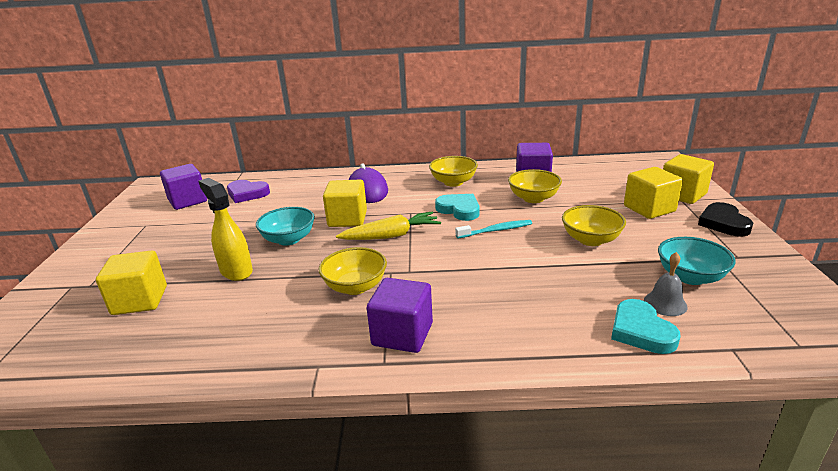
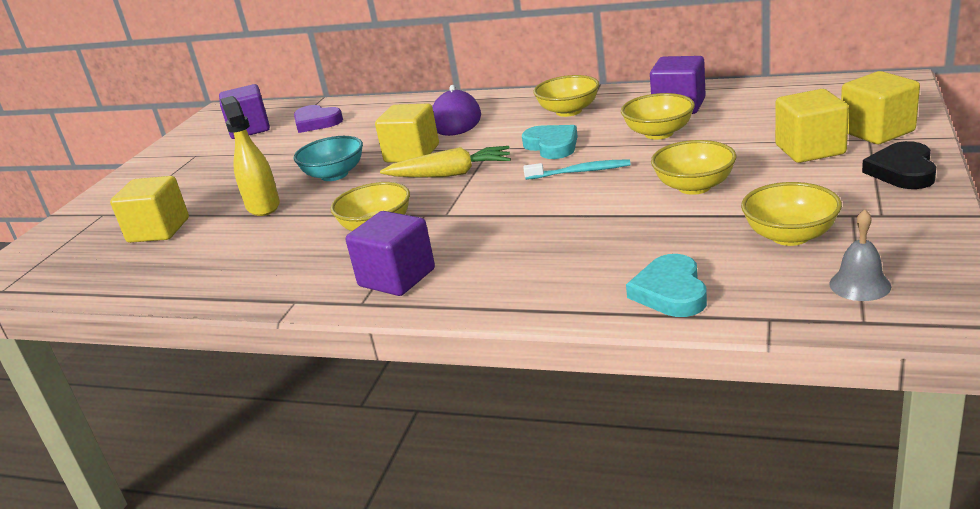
camera: 20 degrees right, 0 degrees up
(665, 303) = (728, 264): grey bell -> grey bell (860, 285)
(690, 277) = (790, 236): turquoise bowl -> yellow bowl

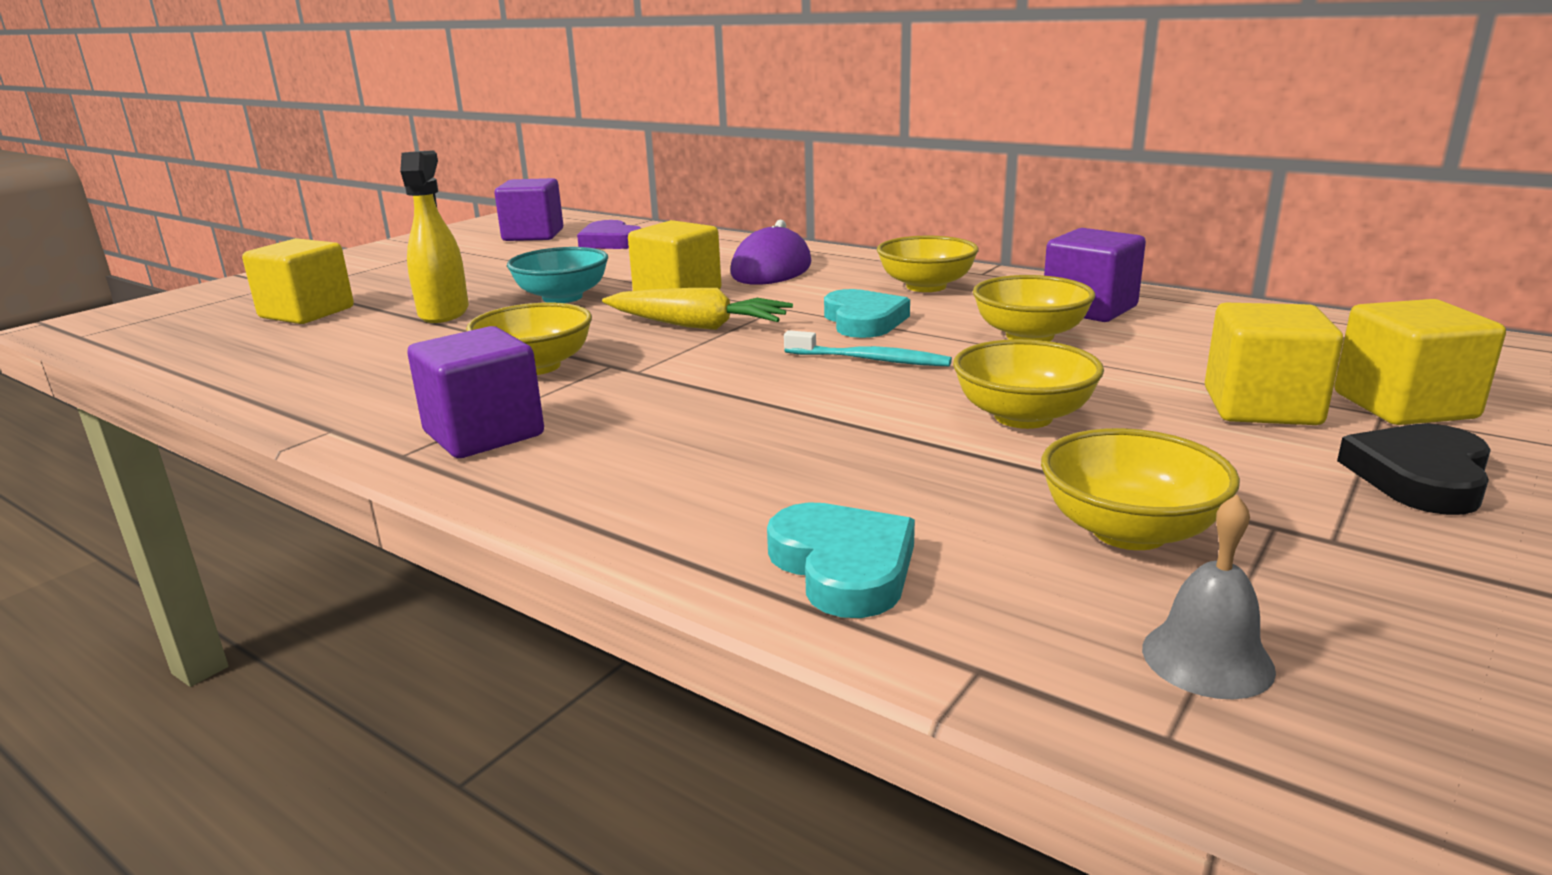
camera: 15 degrees right, 5 degrees down
(670, 292) = (843, 567): turquoise heart -> turquoise heart turned 135 degrees clockwise

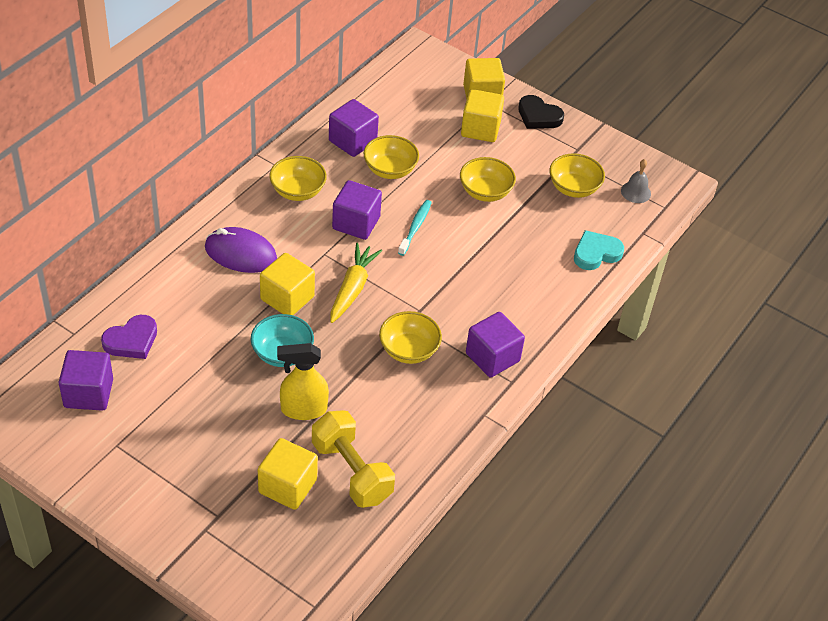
camera: 95 degrees left, 25 degrees up
(295, 342) = (351, 471): none -> yellow dumbbell
(863, 321) = (356, 223): turquoise heart -> purple cube

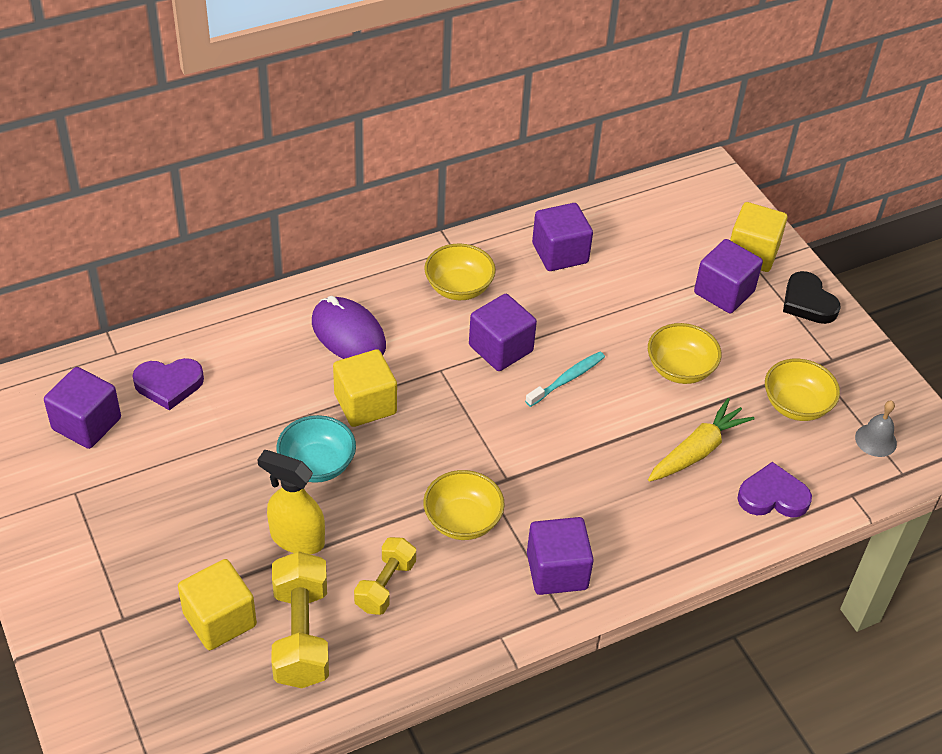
camera: 30 degrees right, 0 degrees up
(352, 288) = (445, 422): yellow carrot -> yellow carrot (697, 450)
(386, 414) = (385, 585): none -> yellow dumbbell
(390, 170) = (581, 302): yellow bowl -> none
(480, 129) = (724, 292): yellow cube -> purple cube
(596, 253) = (772, 496): turquoise heart -> purple heart

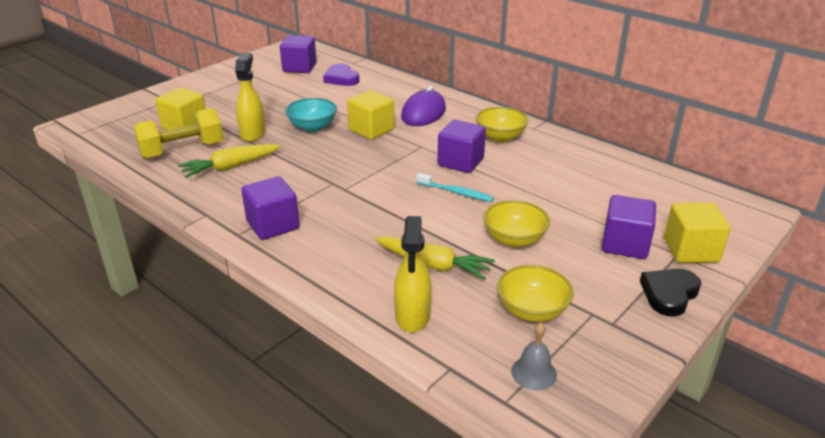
camera: 70 degrees right, 15 degrees down
(385, 585) = (230, 167): yellow dumbbell -> yellow carrot
(462, 521) = (297, 181): yellow bowl -> none
(560, 253) = (577, 164): purple cube -> none
(772, 496) = (412, 316): purple heart -> yellow spray bottle

